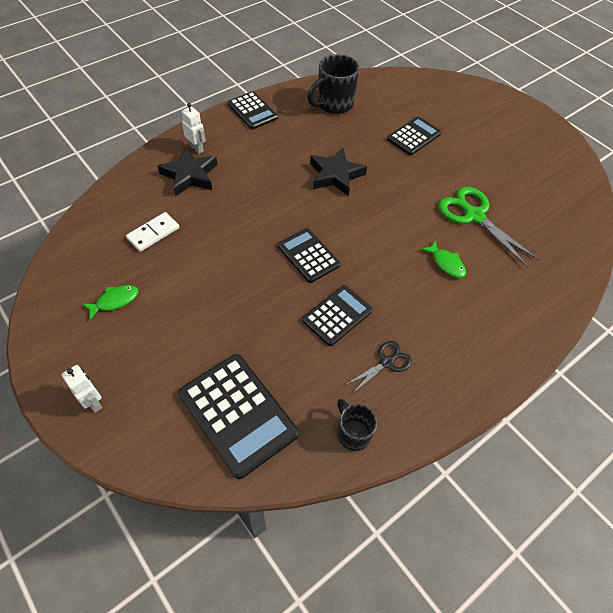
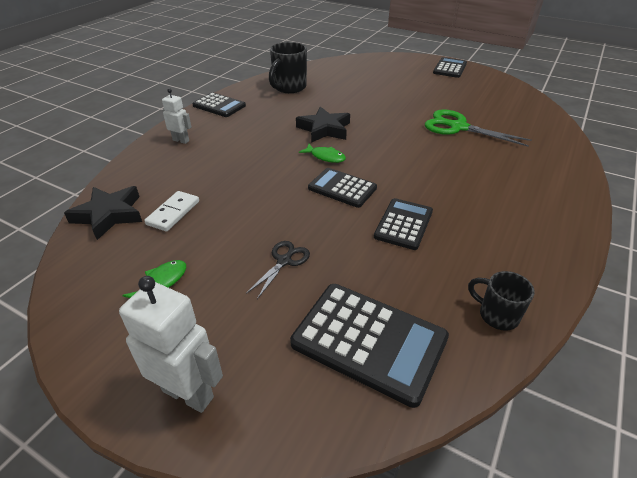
camera: 20 degrees left, 15 degrees down
(93, 402) = (188, 393): white robot -> white robot, size x1.71
(190, 175) = (186, 160): black star -> black star (109, 215)
(386, 362) = (477, 246): black scissors -> black scissors (284, 261)
(414, 136) = (369, 92): black calculator -> black calculator (450, 68)
(446, 263) = (464, 162): green fish -> green fish (325, 157)

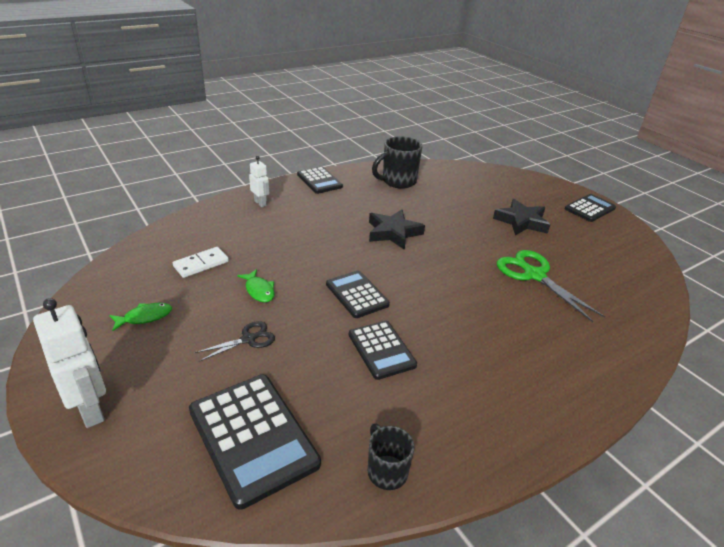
camera: 25 degrees right, 5 degrees down
(109, 215) = (155, 248): black star -> black star (521, 221)
(325, 157) = (369, 260): green fish -> green fish (259, 290)
(403, 224) = (381, 350): black calculator -> black calculator turned 105 degrees clockwise

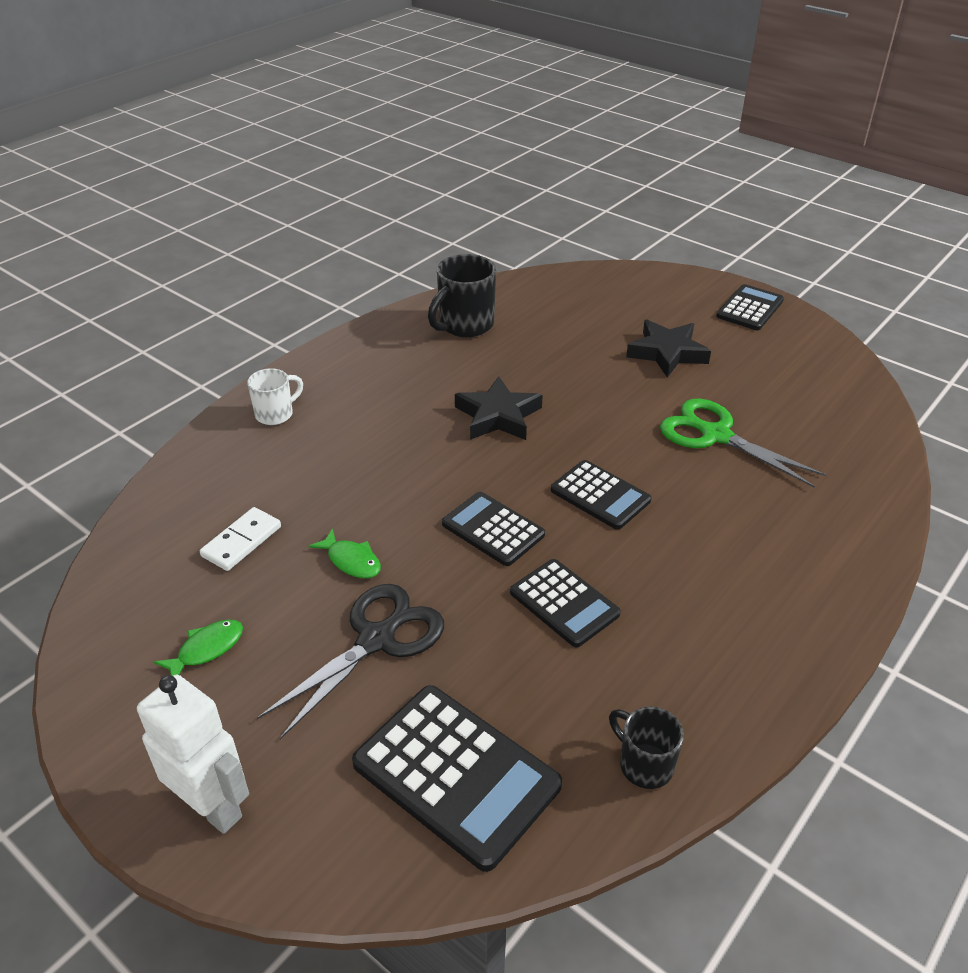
camera: 15 degrees left, 5 degrees up
(248, 339) = (376, 640): black scissors -> black scissors, size x1.80
(260, 203) = (276, 414): white robot -> white mug
(319, 181) = (346, 352): black calculator -> black calculator (600, 495)

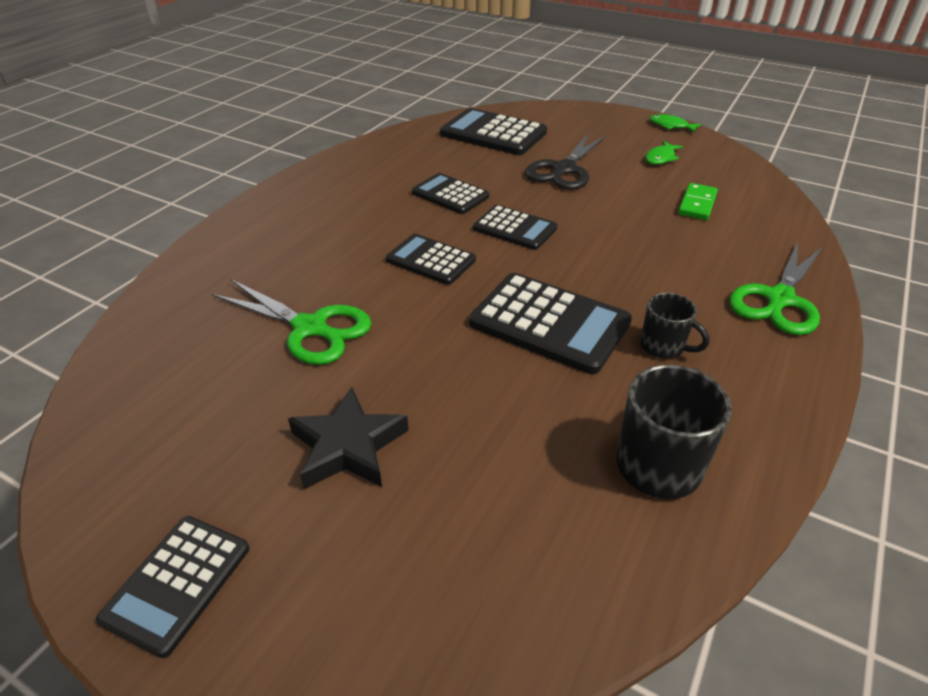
camera: 170 degrees right, 0 degrees up
(213, 807) = (602, 118): white robot -> none
(241, 541) = (697, 204): white domino -> green domino
(276, 414) = (779, 299): white mug -> green scissors
(351, 561) = (609, 201): green fish -> green fish (671, 126)
(498, 416) = (549, 323): black star -> black calculator
(644, 764) = (398, 143): black mug -> black mug (664, 347)

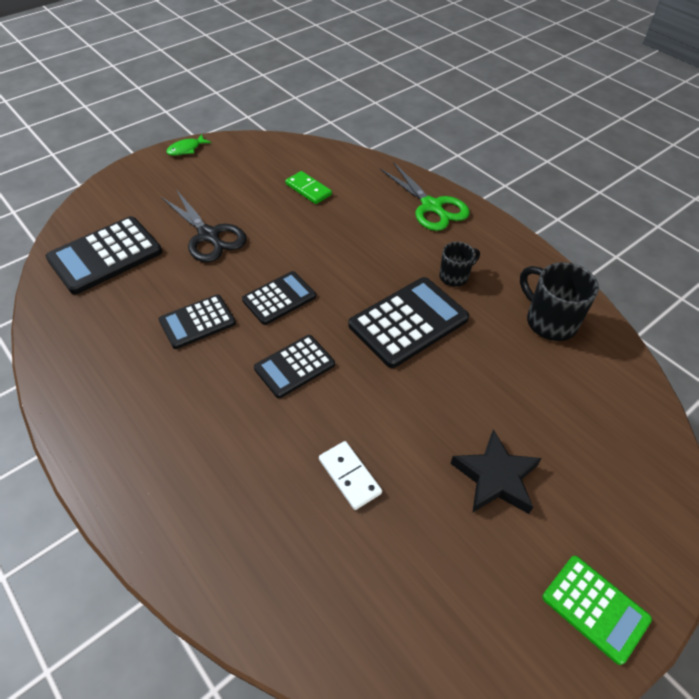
camera: 70 degrees left, 10 degrees up
(177, 583) = (595, 608): black calculator -> green calculator
(310, 328) = (349, 476): green scissors -> white domino
(661, 158) = (232, 177): green fish -> none

